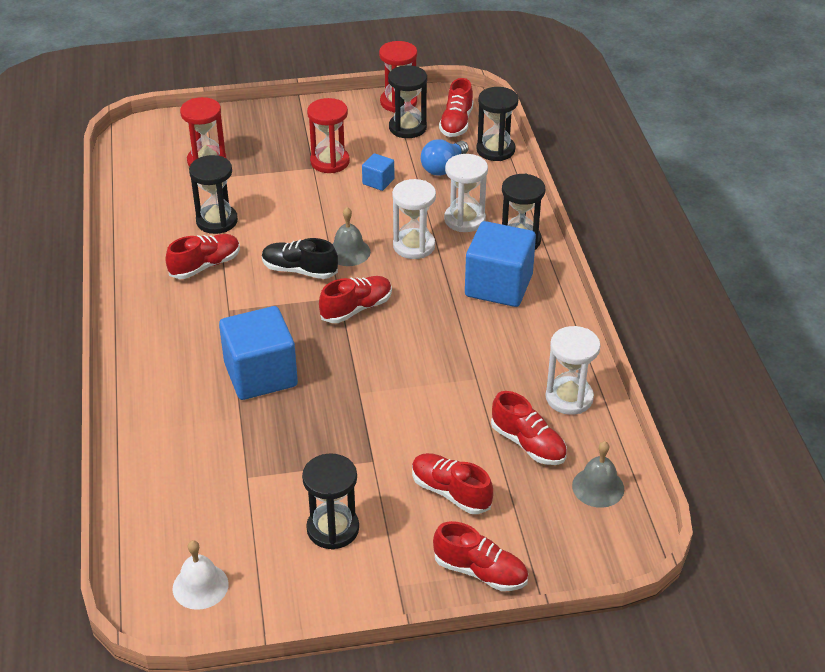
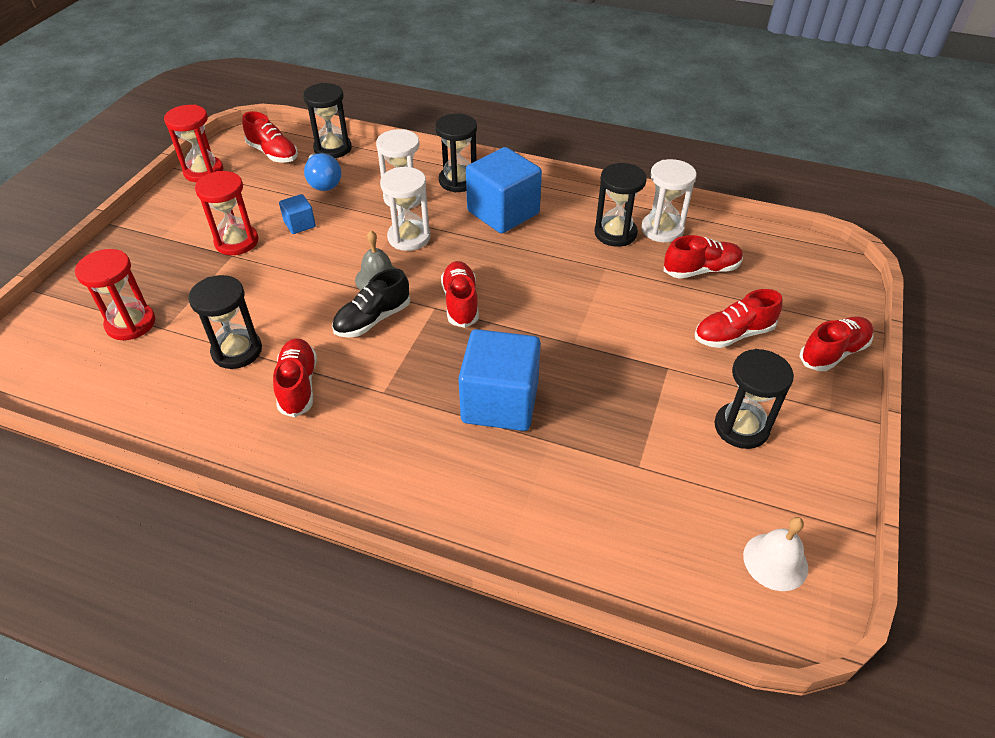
camera: 60 degrees left, 5 degrees up
(407, 128) = (245, 180): black hourglass -> black hourglass (615, 233)
(598, 487) = (768, 254): grey bell -> none

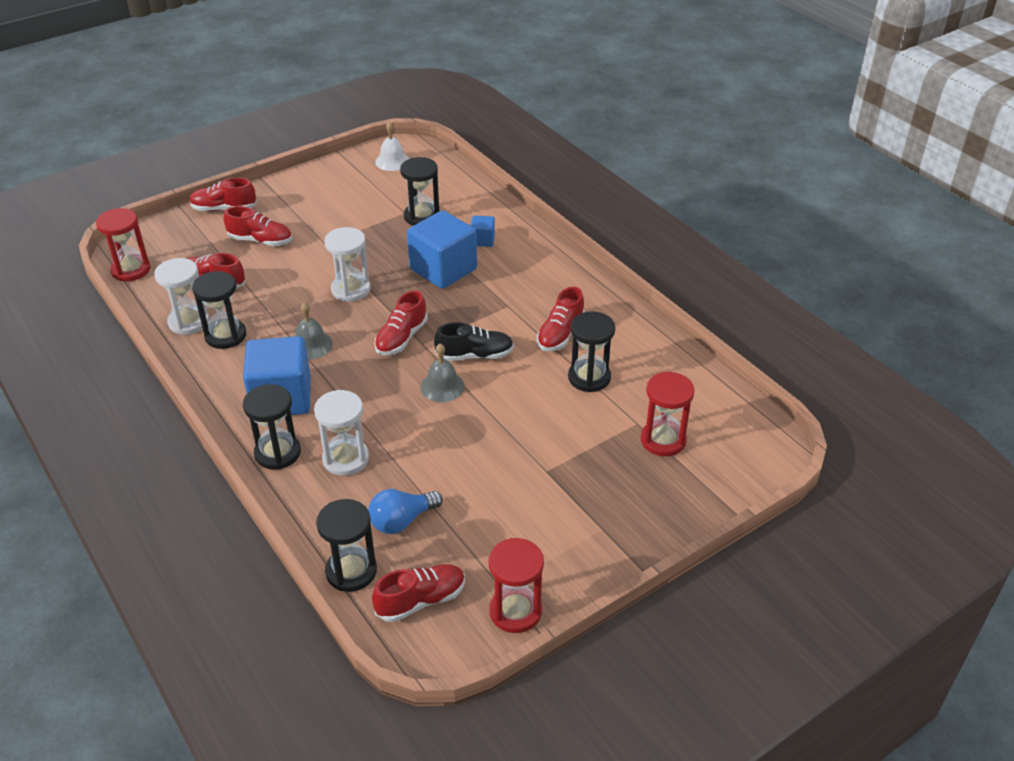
camera: 145 degrees left, 5 degrees down
(236, 242) = (534, 484): red hourglass -> red hourglass (131, 270)
(273, 153) = (421, 600): red shoe -> red shoe turned 75 degrees clockwise
(299, 224) = (464, 476): blue cube -> blue cube (482, 240)
(323, 182) = (402, 521): blue light bulb -> blue light bulb turned 135 degrees counterclockwise
(409, 237) = (383, 412): white hourglass -> white hourglass (351, 289)
(534, 259) = (311, 345): none -> grey bell
(741, 427) = (330, 203): black hourglass -> black hourglass (422, 216)

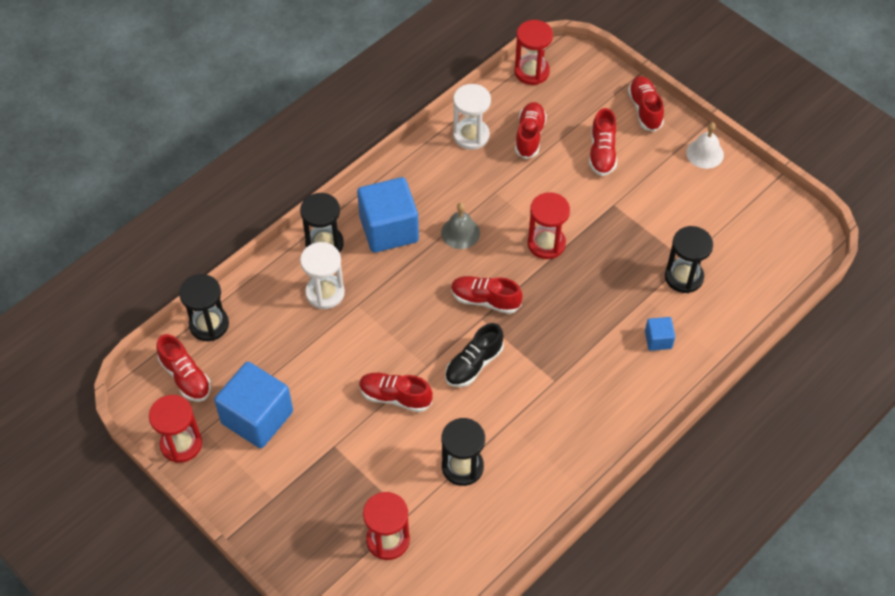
camera: 80 degrees right, 15 degrees up
(225, 336) = (459, 167): black hourglass -> none
(351, 289) = (546, 243): white hourglass -> red hourglass
(392, 161) = (778, 228): white bell -> white bell (705, 153)
(402, 521) = (263, 347): blue light bulb -> none
(442, 386) = (426, 346): grey bell -> none
(443, 269) = (598, 314): blue cube -> blue cube (257, 417)
(474, 355) = (473, 364): black shoe -> black shoe turned 60 degrees clockwise
(560, 334) = (521, 433): red shoe -> red shoe (395, 397)

